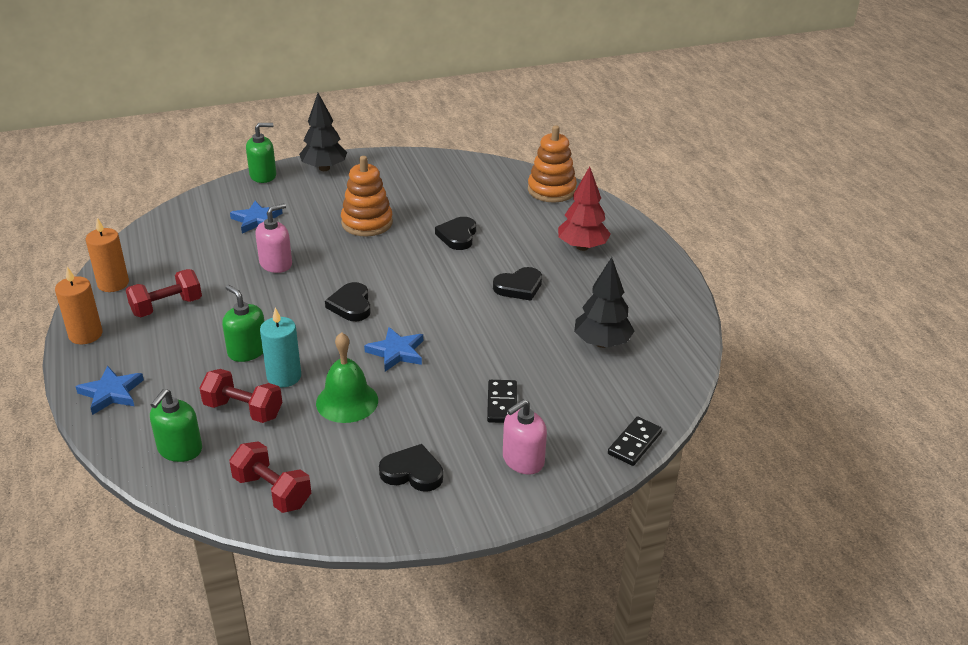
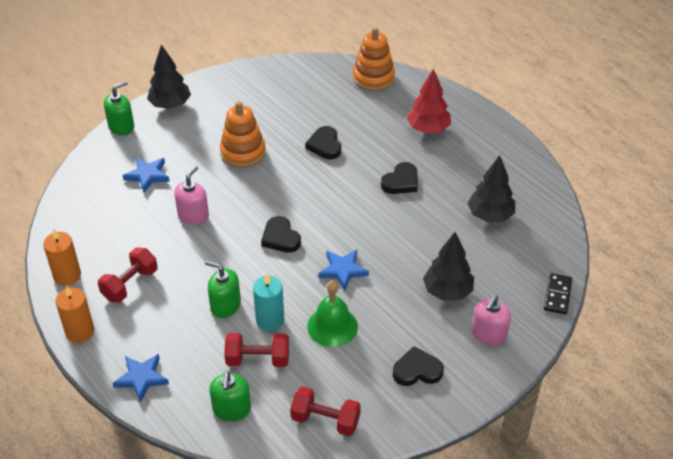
camera: 20 degrees left, 10 degrees up
(502, 403) = (447, 291): black domino -> black tree

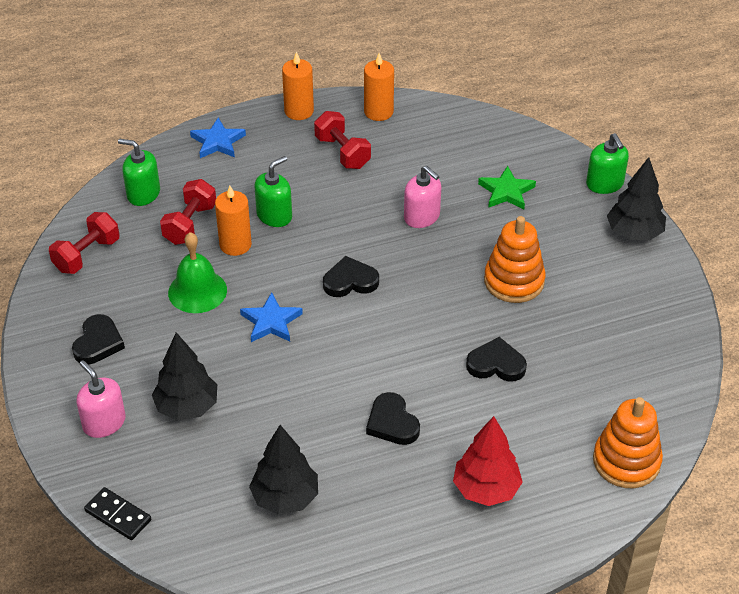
camera: 110 degrees right, 0 degrees up
(147, 175) = (506, 191): blue star -> green star
(270, 320) = (235, 244): turquoise candle -> orange candle

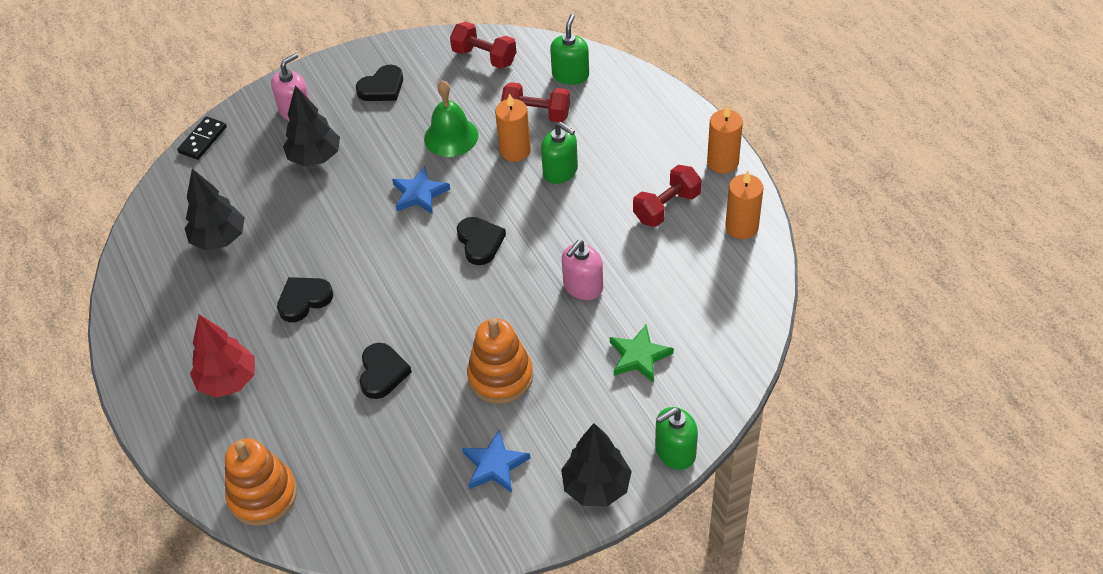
camera: 85 degrees right, 5 degrees up
(98, 343) = (382, 87): black heart -> black heart turned 45 degrees counterclockwise
(218, 142) = (656, 110): blue star -> blue star (494, 465)

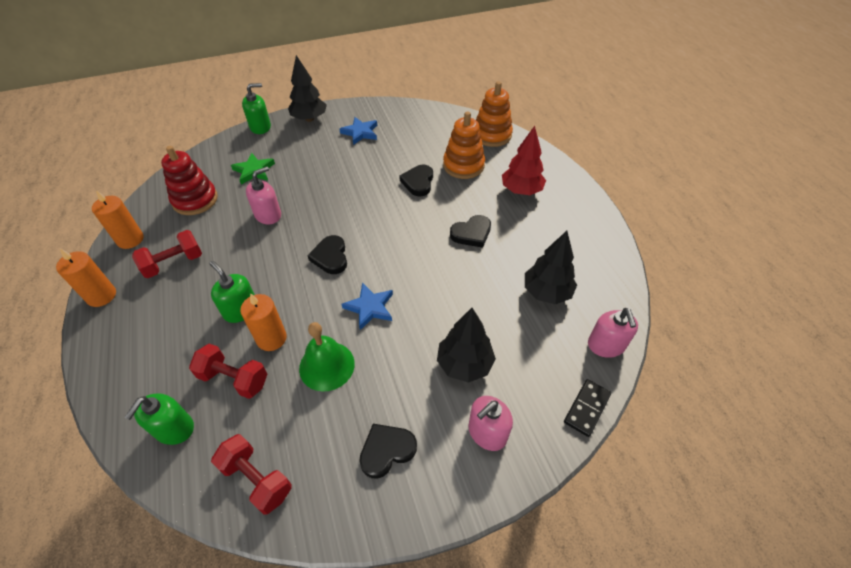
camera: 175 degrees left, 0 degrees up
(168, 194) = (606, 345): none -> pink soap dispenser
(500, 377) = (344, 171): orange stacking toy -> orange stacking toy (463, 165)
(696, 294) = (195, 200): none -> red stacking toy

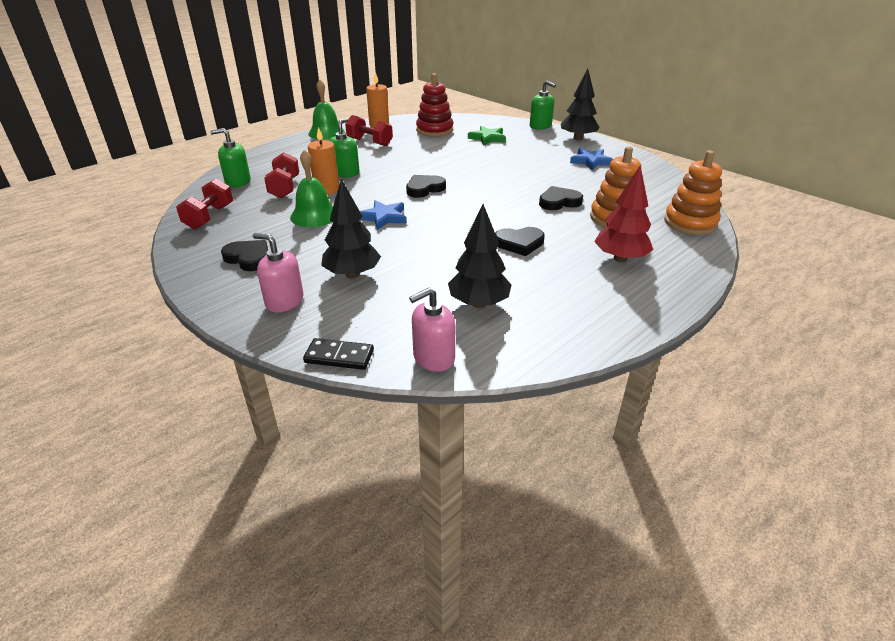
camera: 65 degrees right, 15 degrees down
(101, 296) = (326, 133): orange candle -> green bell
(268, 215) = (446, 155): pink soap dispenser -> none
(471, 233) = (519, 243): black heart -> black heart turned 45 degrees counterclockwise

